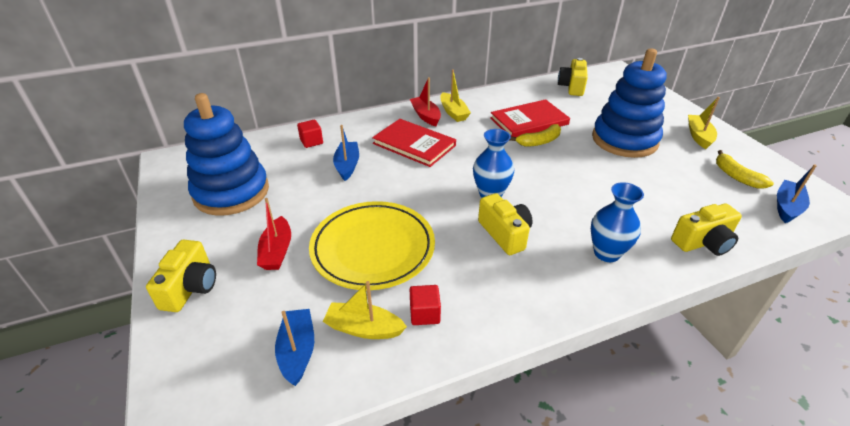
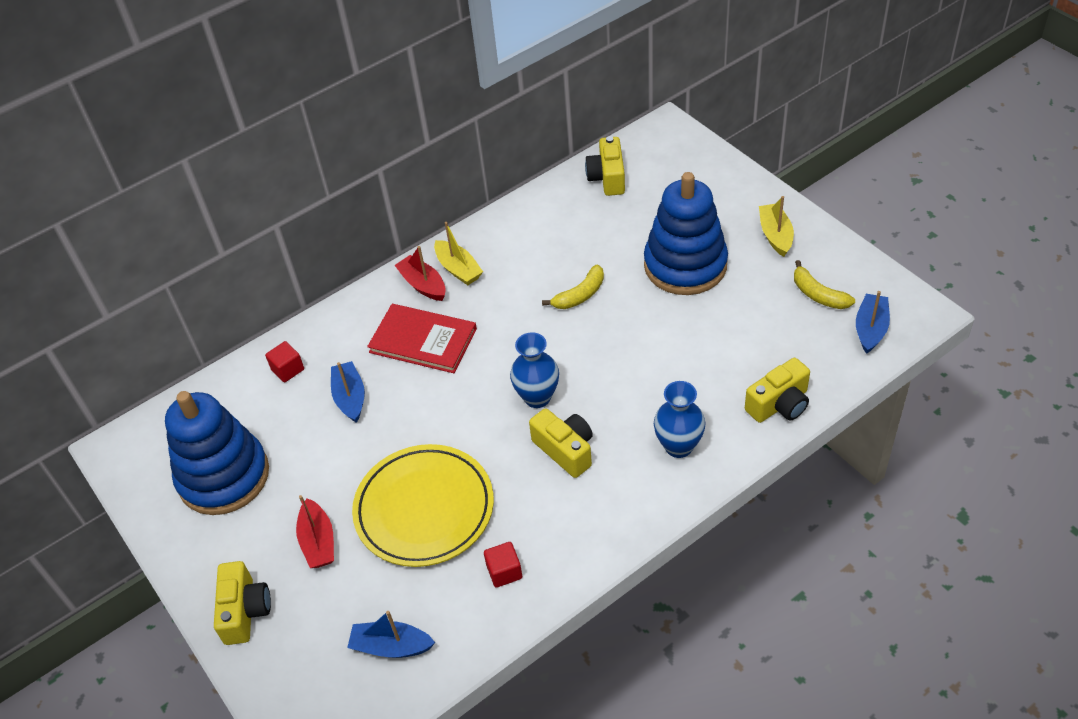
camera: 10 degrees left, 10 degrees up
(297, 351) = (391, 646): blue boat -> blue boat turned 60 degrees counterclockwise
(364, 328) = (448, 605): yellow boat -> none
(529, 121) = (561, 261): red book -> none

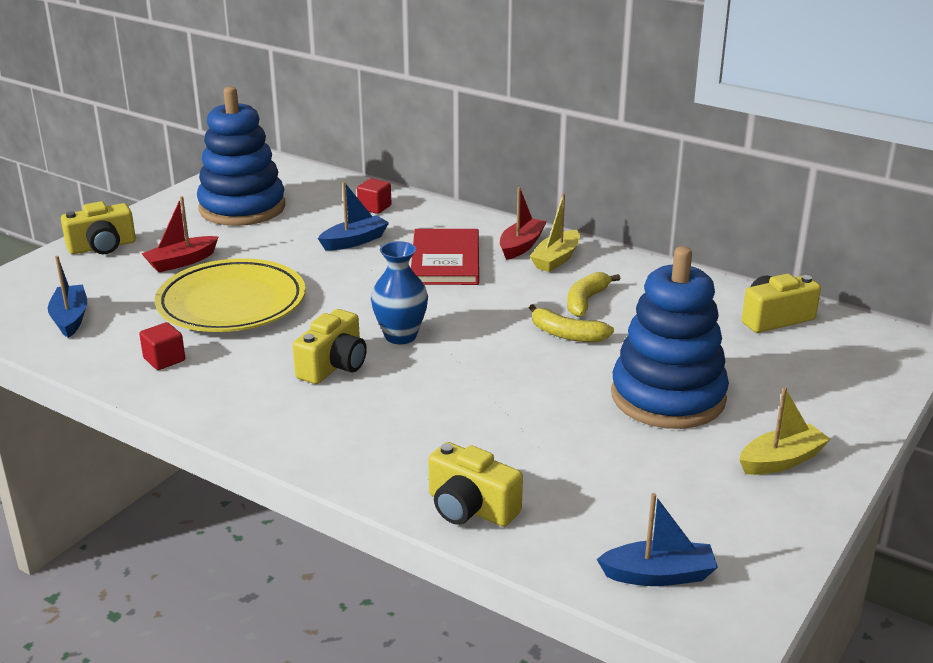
camera: 65 degrees right, 20 degrees down
(678, 446) = (368, 439): blue vase -> none
(818, 294) = (694, 515): yellow banana -> yellow banana (586, 301)

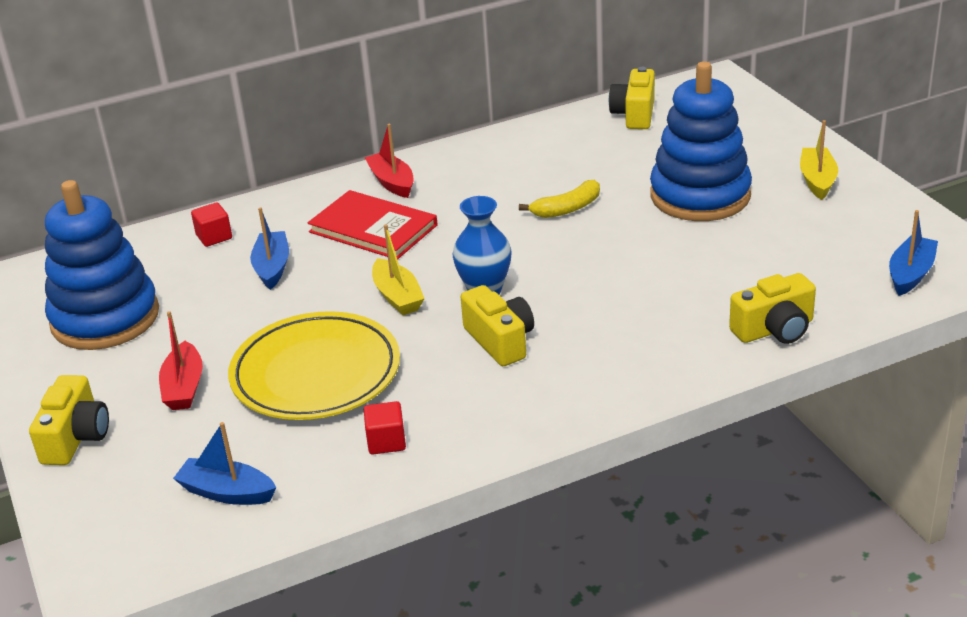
camera: 55 degrees left, 5 degrees up
(556, 259) = (436, 173): yellow boat -> yellow boat (397, 296)
(586, 301) = (523, 183): yellow banana -> none

